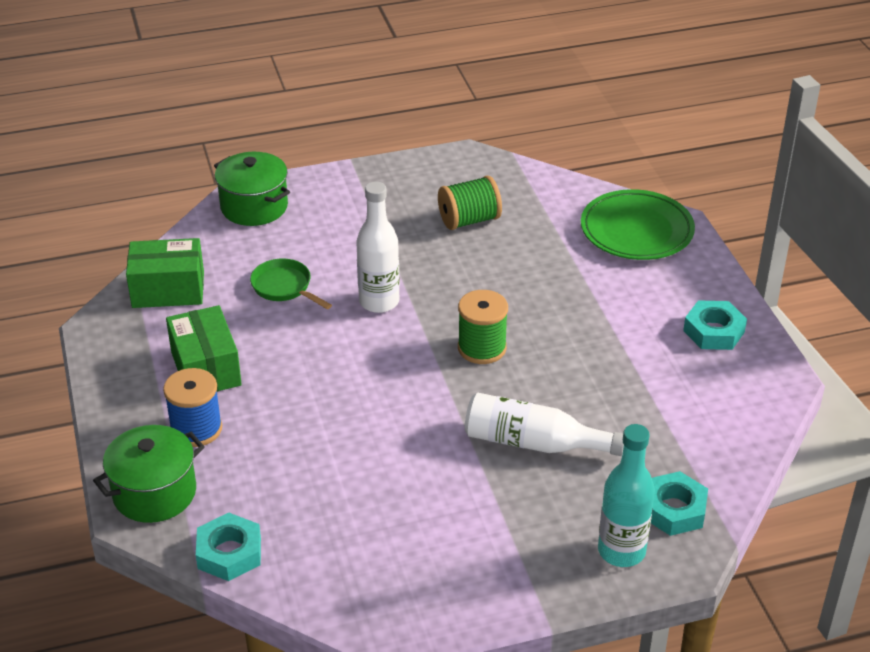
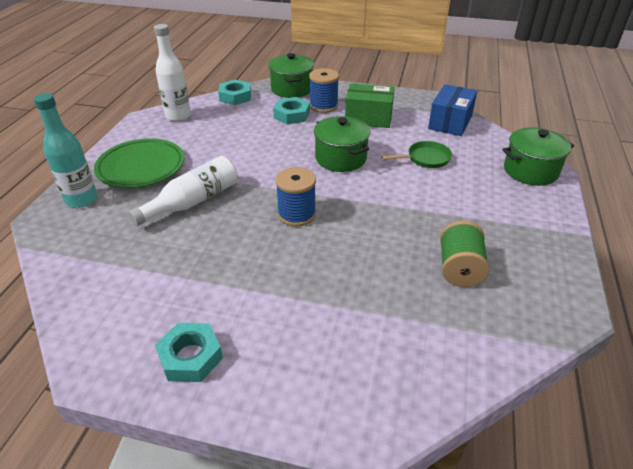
camera: 120 degrees right, 0 degrees up
(168, 290) = (450, 122): green box -> blue box
(338, 356) = (341, 158): none -> green pot
(379, 302) = (382, 189): white bottle -> white bottle (178, 116)
(482, 348) = (296, 214): green spool -> blue spool
(636, 230) = (376, 385): green plate -> green plate (141, 167)
(674, 510) = (75, 233): turquoise nut -> turquoise nut (291, 115)

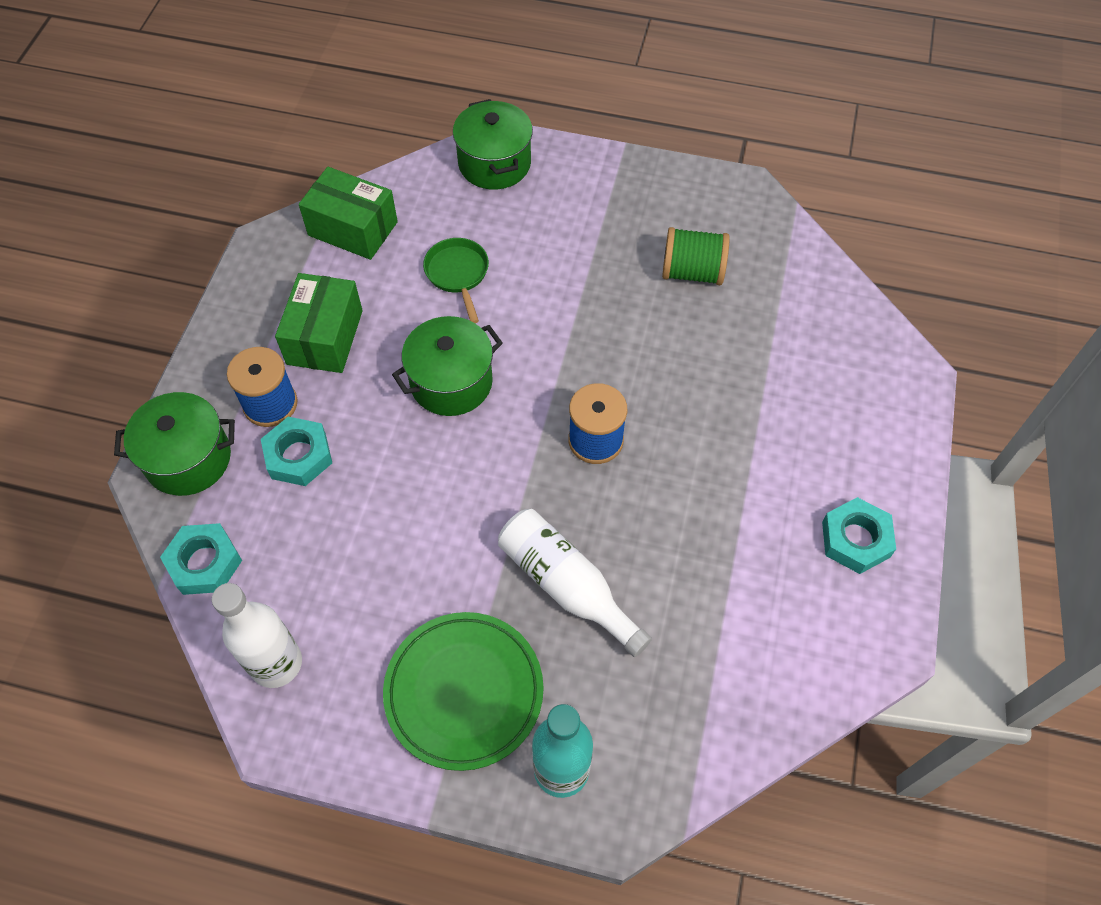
camera: 90 degrees left, 20 degrees up
(450, 122) = (353, 229): blue box -> green box

